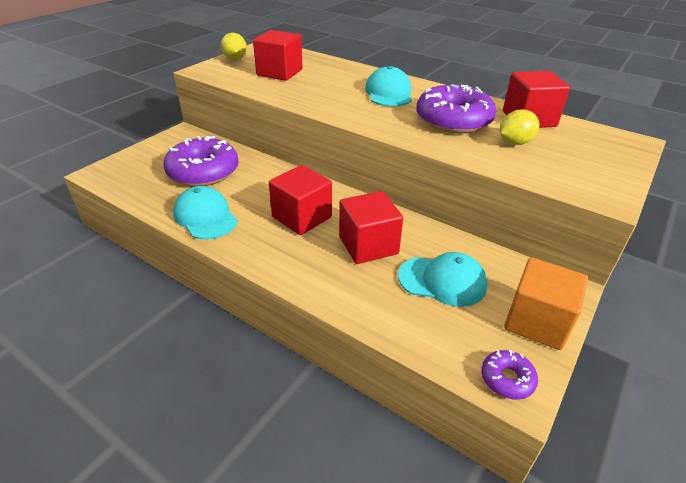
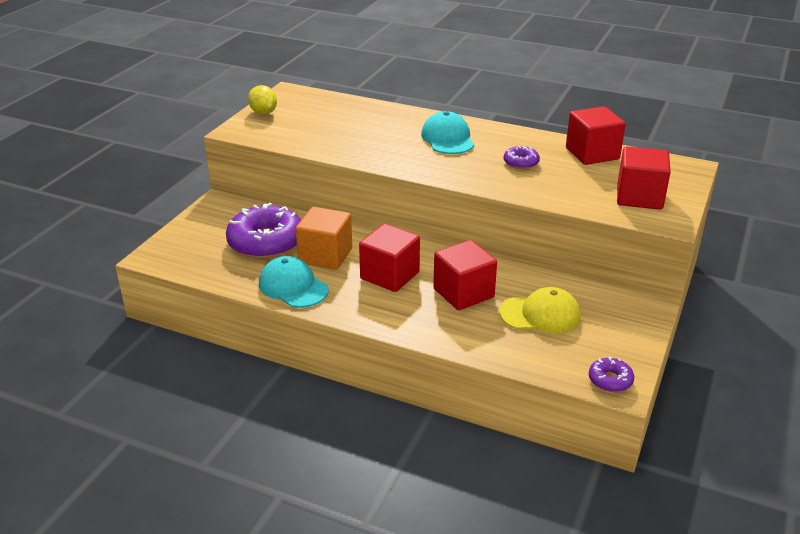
camera: 10 degrees left, 5 degrees down
(279, 72) = (322, 125): red cube -> red cube (639, 197)
(442, 281) = (540, 314): turquoise cap -> yellow cap
(453, 120) = (521, 163): purple donut -> purple donut, size x0.47
(515, 142) = (583, 180): yellow lemon -> none
(537, 321) = (627, 336): orange cube -> orange cube (325, 255)

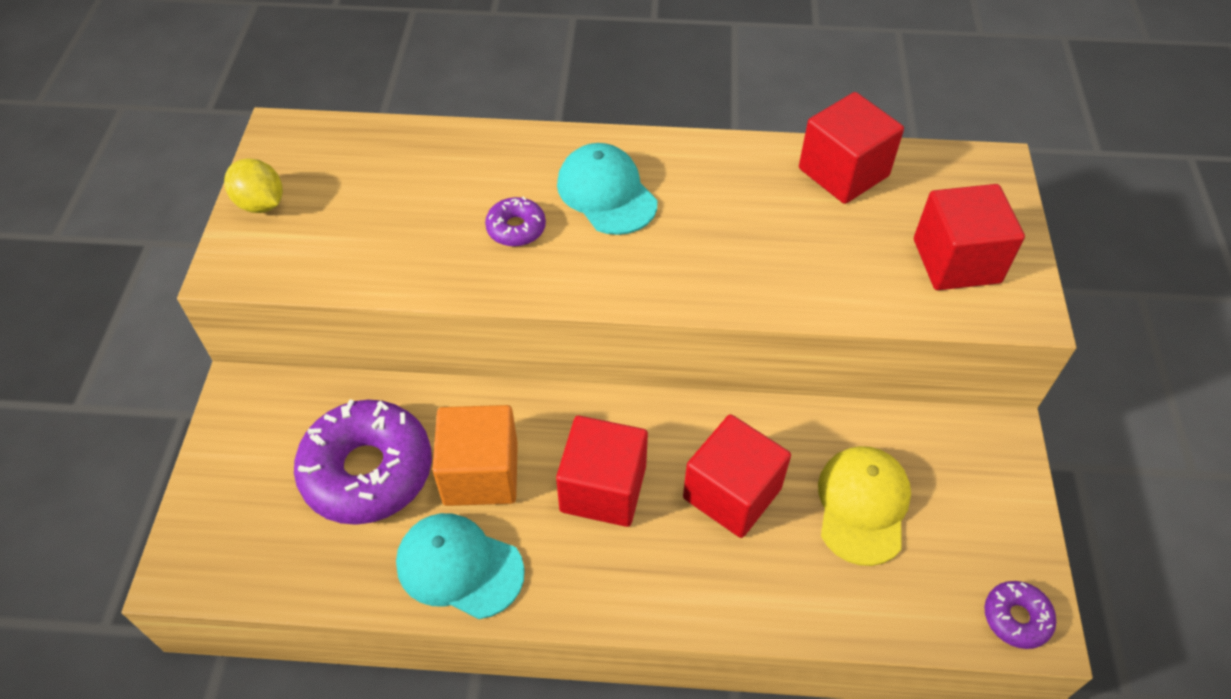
camera: 20 degrees left, 20 degrees up
(521, 163) = (747, 224): purple donut -> purple donut (516, 228)
(540, 314) = (862, 505): yellow cap -> yellow cap turned 60 degrees counterclockwise

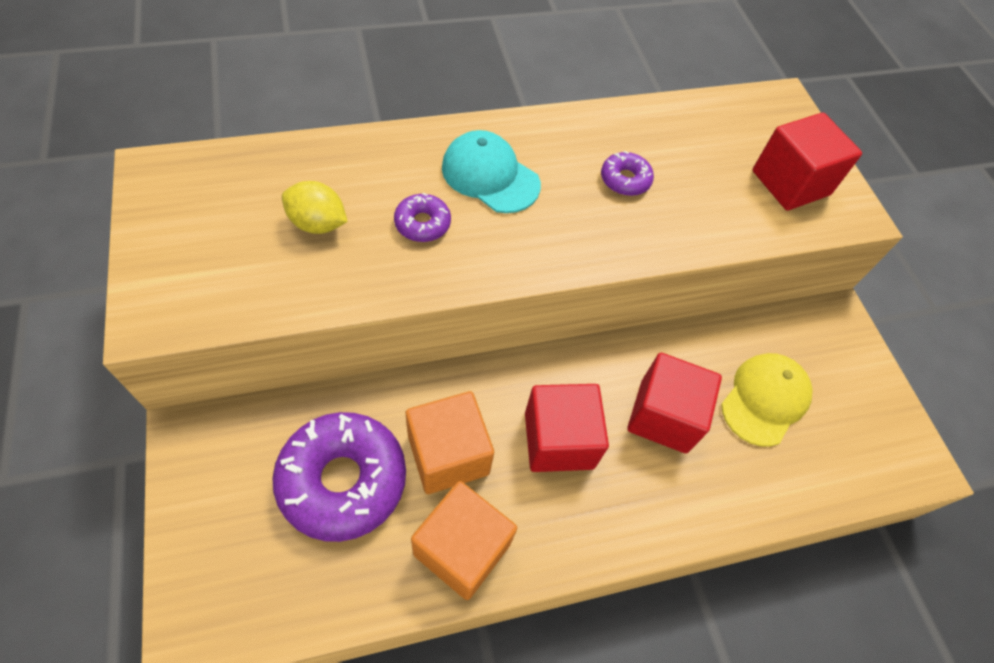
camera: 25 degrees left, 5 degrees up
(261, 204) = (159, 246): yellow lemon -> yellow lemon (318, 224)
(459, 567) = (462, 549): turquoise cap -> orange cube
(843, 172) = (675, 123): red cube -> none
(862, 505) = (765, 399): yellow cap -> yellow cap turned 45 degrees clockwise
(1016, 618) = (907, 461): purple donut -> purple donut (625, 180)

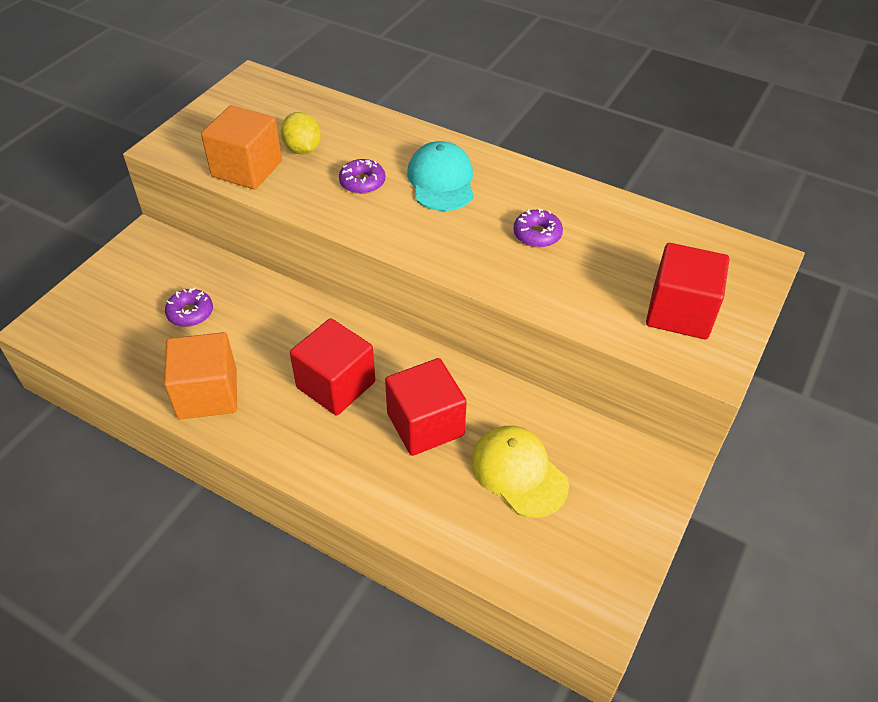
camera: 50 degrees right, 10 degrees down
(343, 480) = (190, 313): purple donut -> purple donut, size x0.47
(448, 455) = (261, 343): orange cube -> orange cube (247, 169)
(765, 399) = (518, 472): yellow cap -> yellow cap turned 120 degrees counterclockwise

